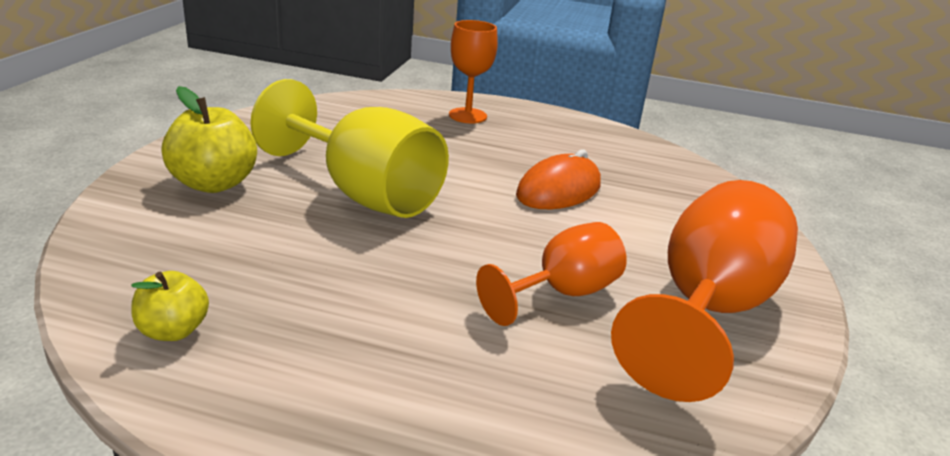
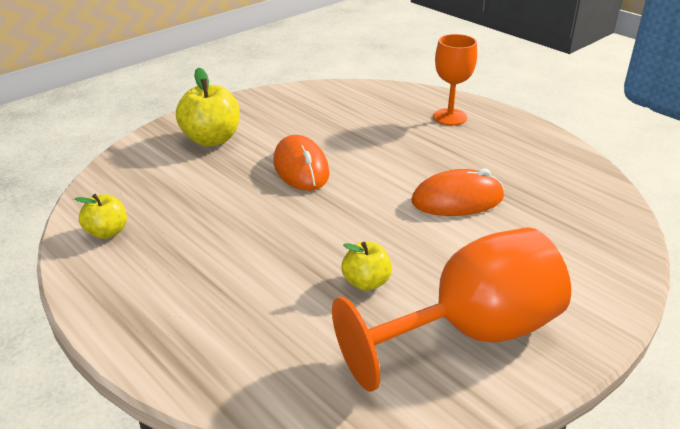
camera: 35 degrees right, 5 degrees up
(364, 193) = (301, 168): yellow goblet -> orange mouse
(562, 293) = (366, 282): orange goblet -> yellow apple

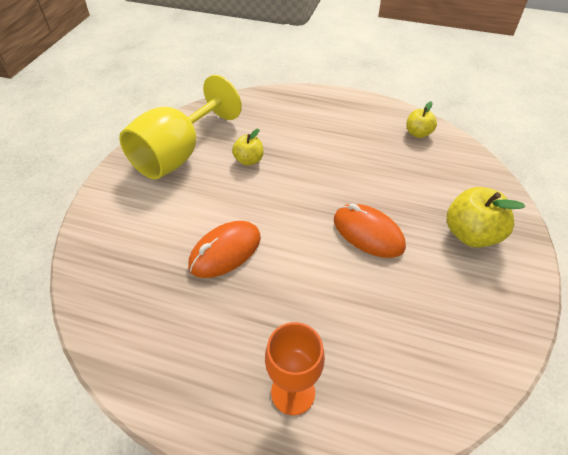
camera: 150 degrees right, 15 degrees up
(470, 333) = (178, 154): orange goblet -> yellow goblet

